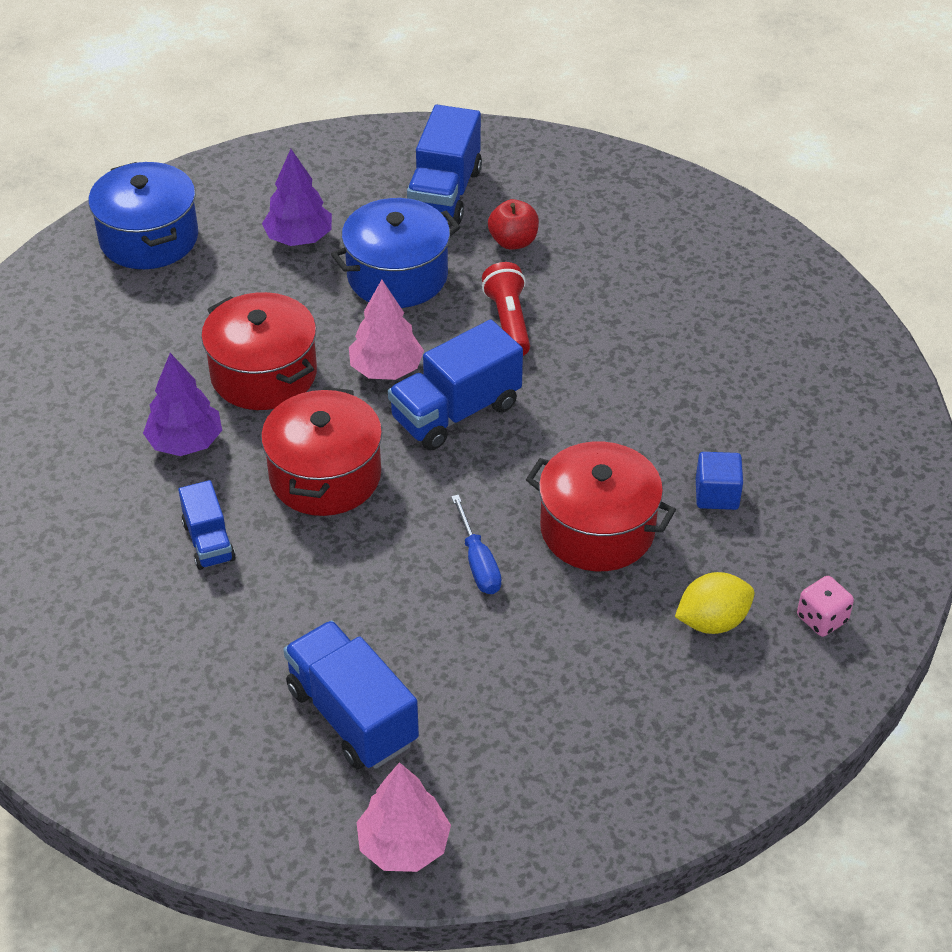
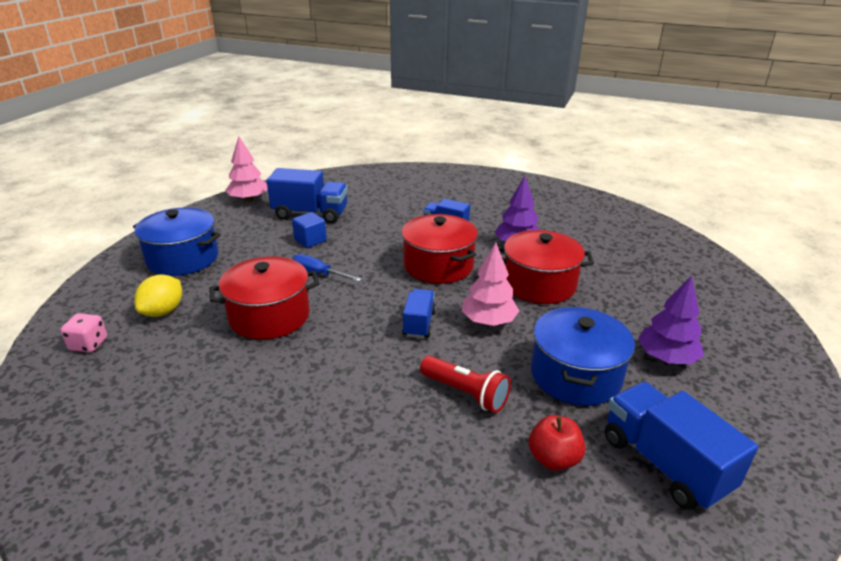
camera: 135 degrees right, 15 degrees down
(149, 238) = (721, 305): blue pot -> blue pot (183, 258)
(456, 412) = (419, 324): blue truck -> blue truck, size x0.59
(717, 494) = (206, 371): blue cube -> blue cube (310, 240)

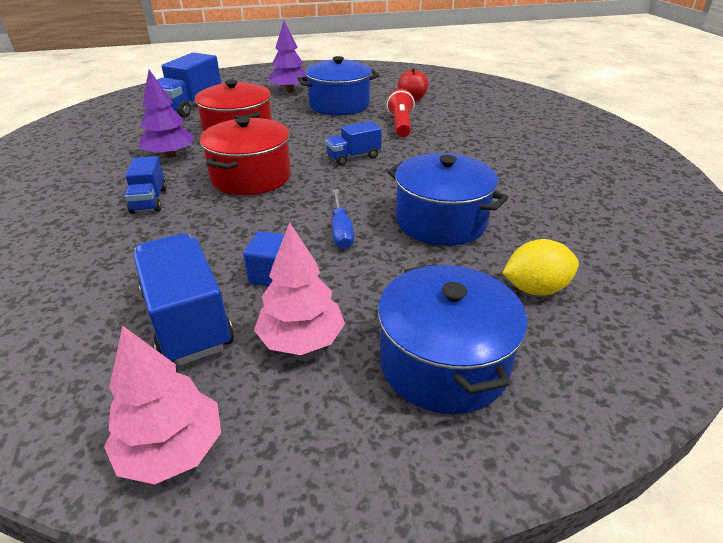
camera: 125 degrees left, 5 degrees up
(88, 344) = (640, 298): pink dice -> none
(269, 316) = (441, 221): red pot -> blue pot
(488, 321) = (316, 137): pink tree -> pink tree (301, 340)
(664, 463) = (378, 82): blue truck -> blue truck (190, 106)

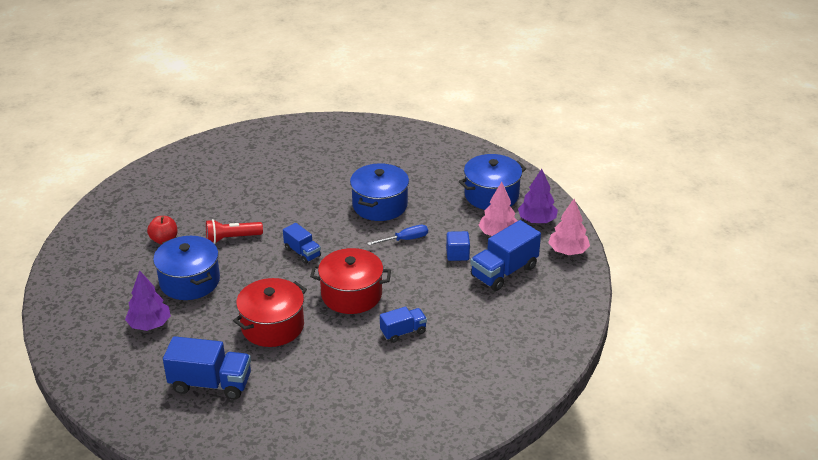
camera: 105 degrees left, 0 degrees up
(170, 155) = (329, 351): purple tree -> purple tree (537, 220)
(535, 289) = (430, 173): yellow lemon -> none

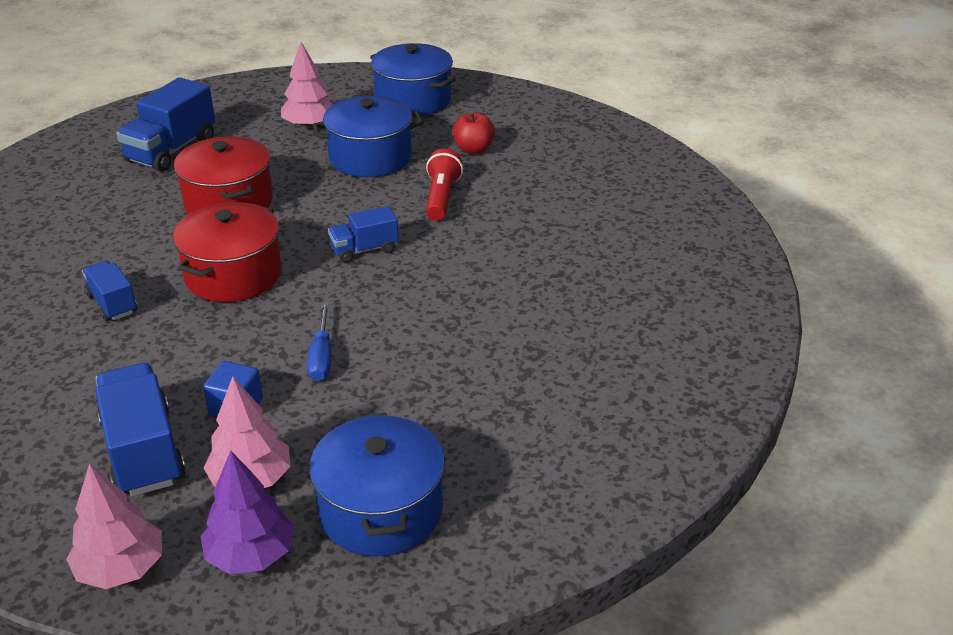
camera: 110 degrees right, 0 degrees up
(150, 324) = (309, 125): purple tree -> pink tree
(380, 205) = (438, 350): blue pot -> blue pot (413, 100)
(403, 332) = (112, 304): blue truck -> blue truck turned 150 degrees clockwise

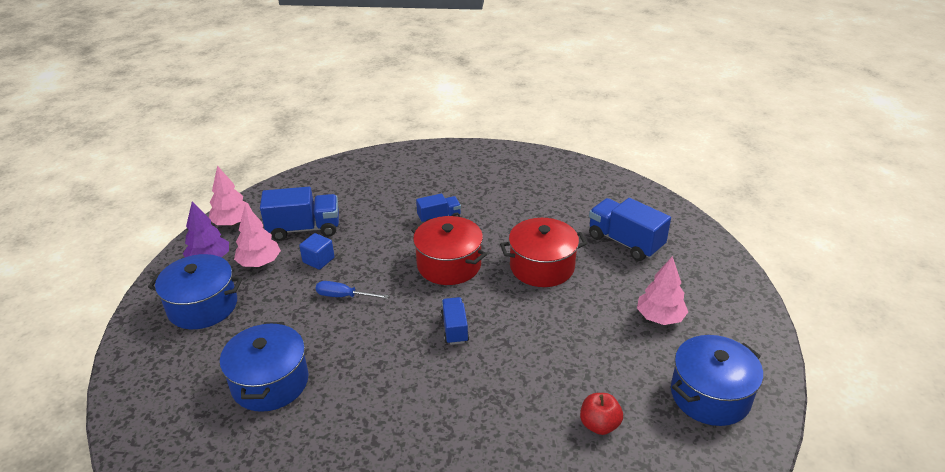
camera: 105 degrees right, 0 degrees up
(370, 157) = (596, 349): blue pot -> blue pot (270, 382)
(441, 198) = (516, 385): red flashlight -> none

